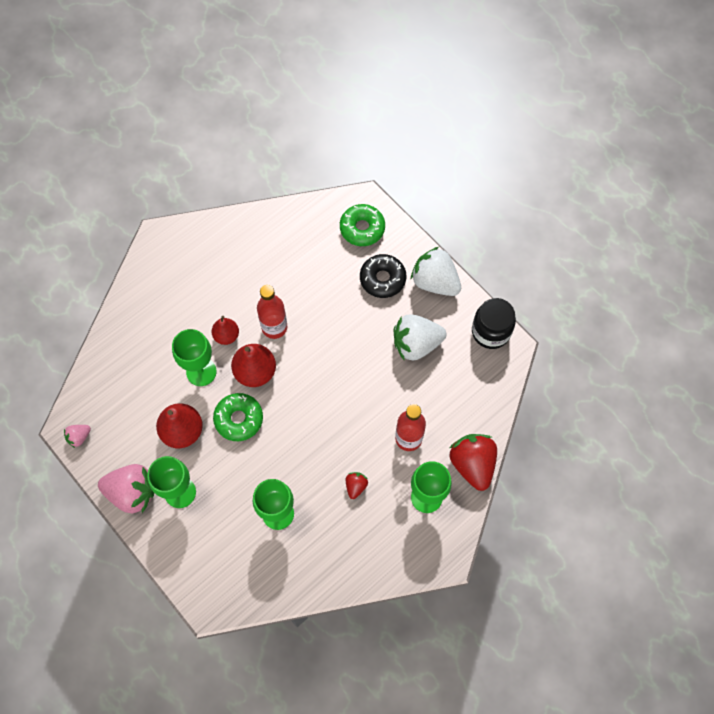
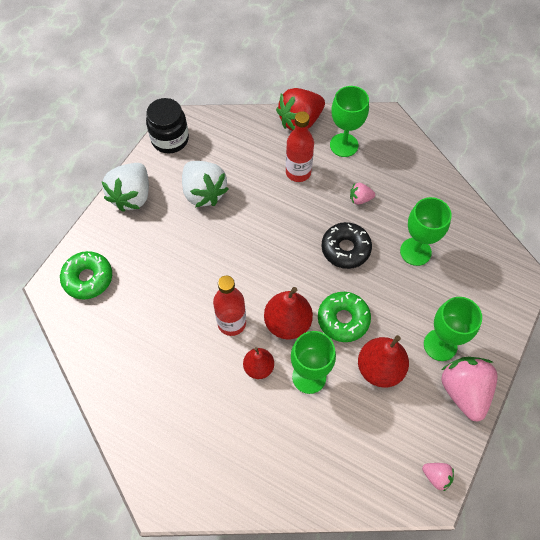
camera: 110 degrees left, 5 degrees down
(356, 486) = (360, 199): red strawberry -> pink strawberry
(382, 279) = (143, 241): black donut -> black donut (345, 249)

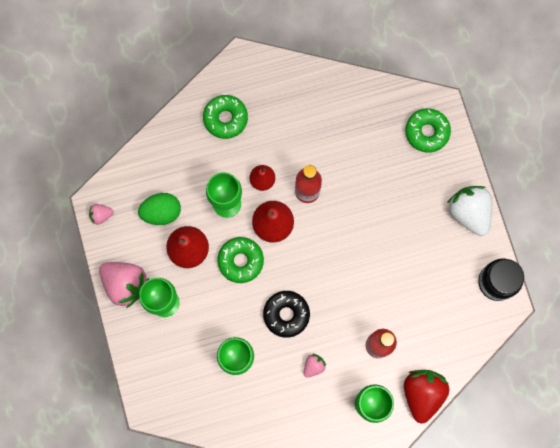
camera: 135 degrees right, 15 degrees up
(204, 193) = (424, 263): white strawberry -> none
(234, 455) = (225, 119): none -> green donut
(375, 424) = (162, 212): none -> green egg

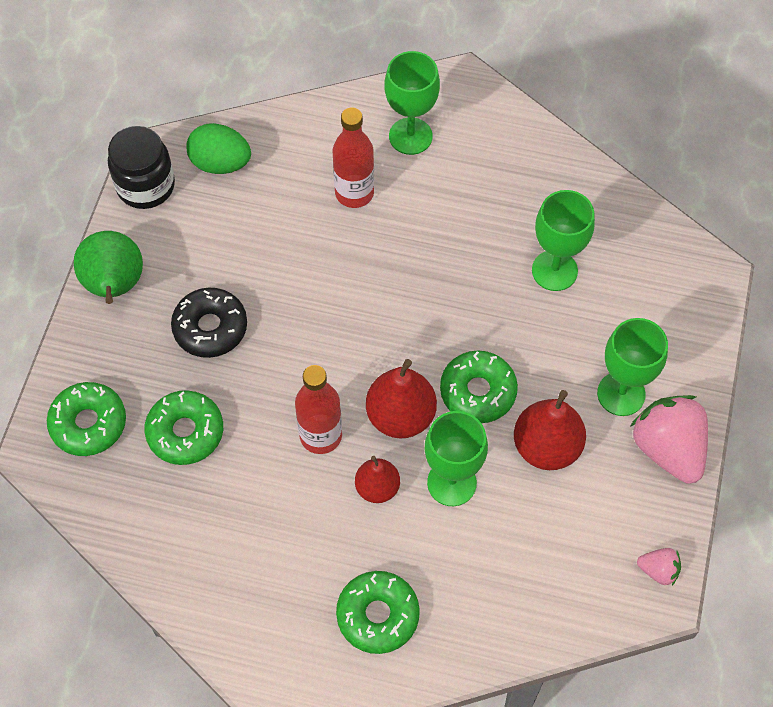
camera: 150 degrees left, 15 degrees down
(162, 212) = (560, 523): green egg -> green egg (220, 163)
(286, 314) = (454, 290): black donut -> black donut (210, 328)
(313, 366) = (456, 212): pink strawberry -> none
(376, 155) = (185, 432): none -> green donut
(422, 393) = (335, 114): red strawberry -> none
(468, 213) = (115, 286): white strawberry -> green pear

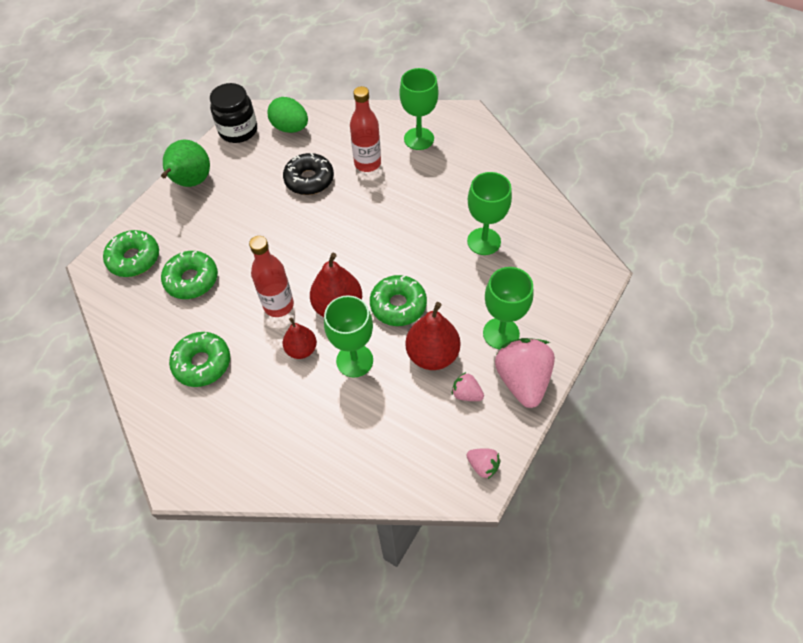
camera: 20 degrees right, 5 degrees down
(210, 328) = (238, 221): black donut -> black donut (309, 180)
(378, 615) = (263, 436): green donut -> green donut (202, 363)
(607, 486) = (466, 394): none -> pink strawberry

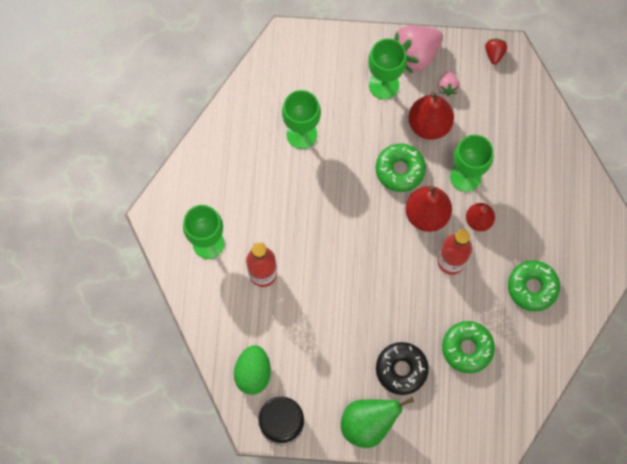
camera: 120 degrees left, 15 degrees up
(134, 258) = (475, 414): green donut -> none
(309, 180) = (309, 315): black donut -> black donut (401, 369)
(483, 466) = (494, 54): pink strawberry -> red strawberry

